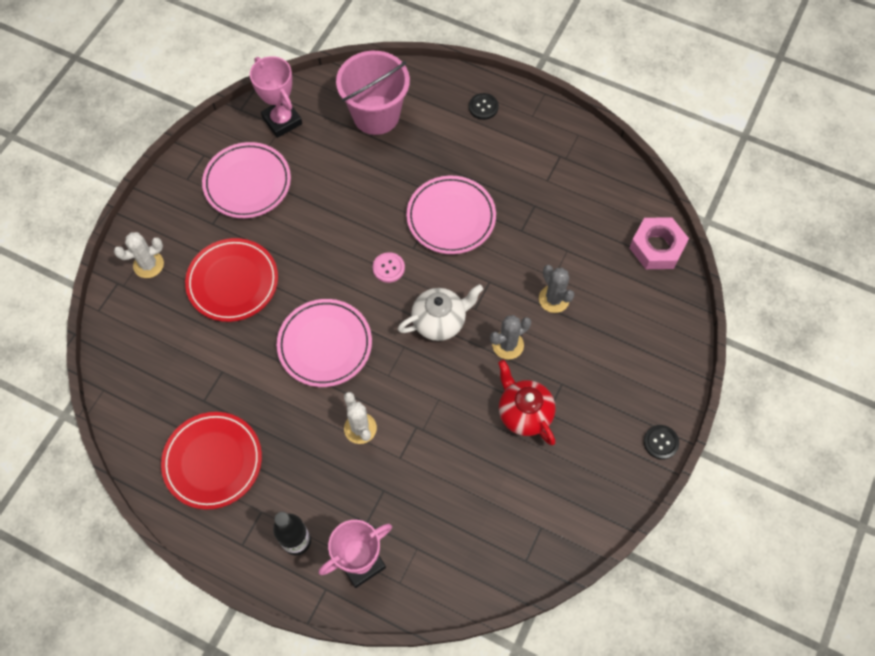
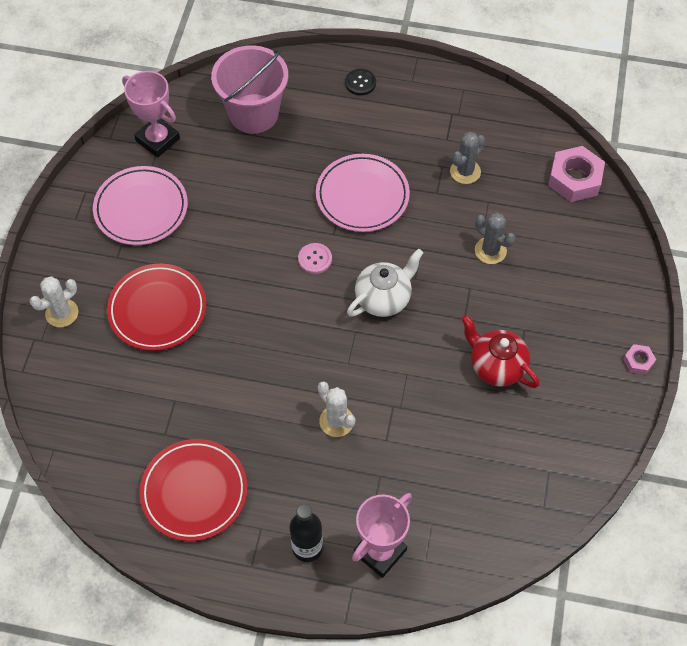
camera: 15 degrees left, 5 degrees down
(325, 345) = (274, 349): pink plate -> none
(508, 345) = (459, 305): grey cactus -> grey cactus (465, 171)
(660, 442) = (638, 361): black button -> pink nut

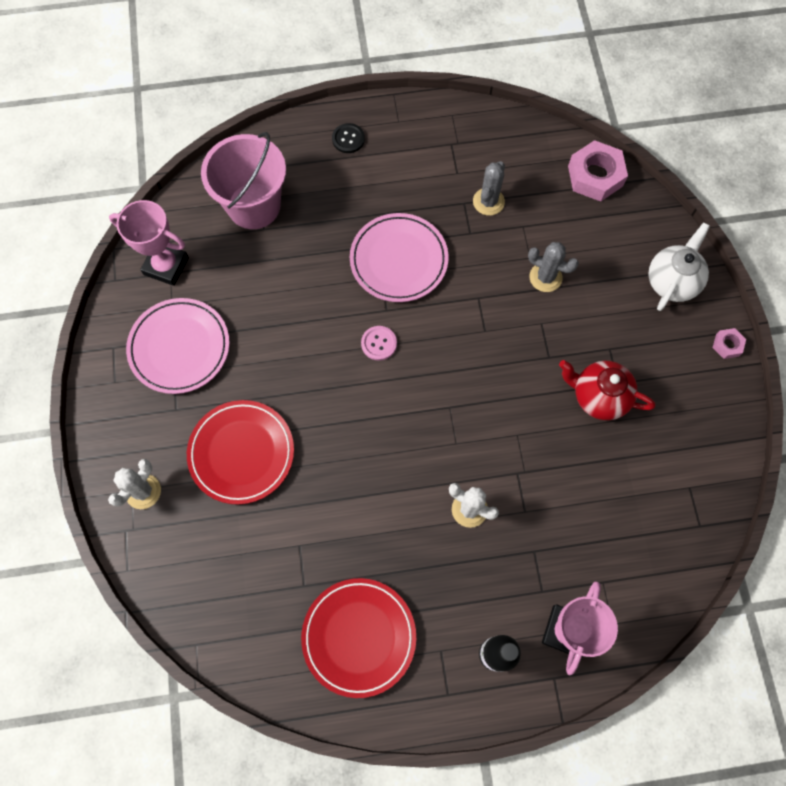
camera: 20 degrees left, 10 degrees up
(383, 298) = (463, 363): white teapot -> white teapot (672, 281)

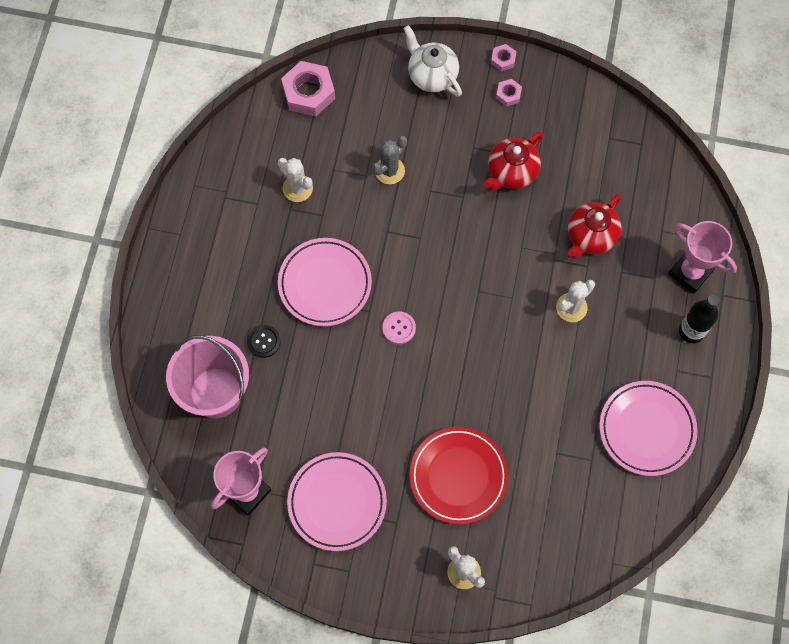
camera: 70 degrees left, 0 degrees up
(348, 139) = (180, 284): black button -> black button (263, 341)
(359, 637) = (646, 429): red plate -> pink plate
(488, 202) = (297, 188): grey cactus -> white cactus
(561, 504) = (590, 237): none -> red teapot
(688, 364) = (508, 94): none -> pink nut

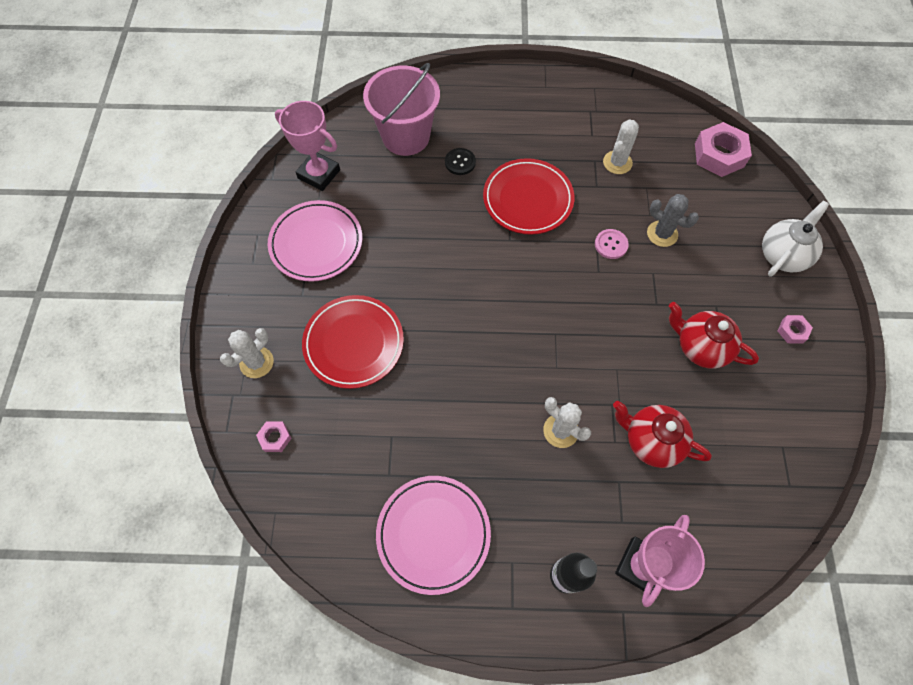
camera: 80 degrees right, 5 degrees down
(325, 284) = (527, 199): pink plate -> red plate
(399, 328) = (498, 267): pink button -> pink button (611, 244)
(503, 59) = (832, 320): pink nut -> pink nut (275, 438)

